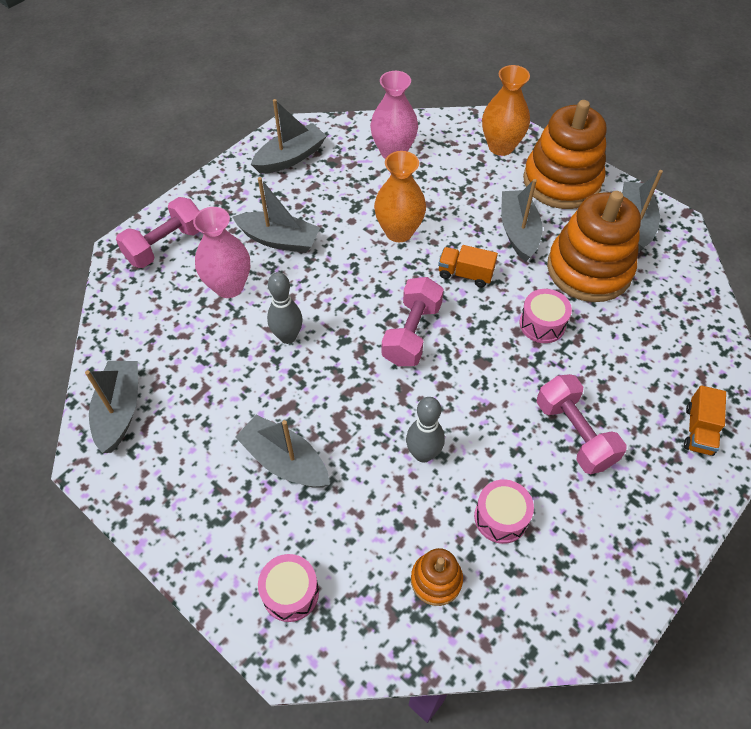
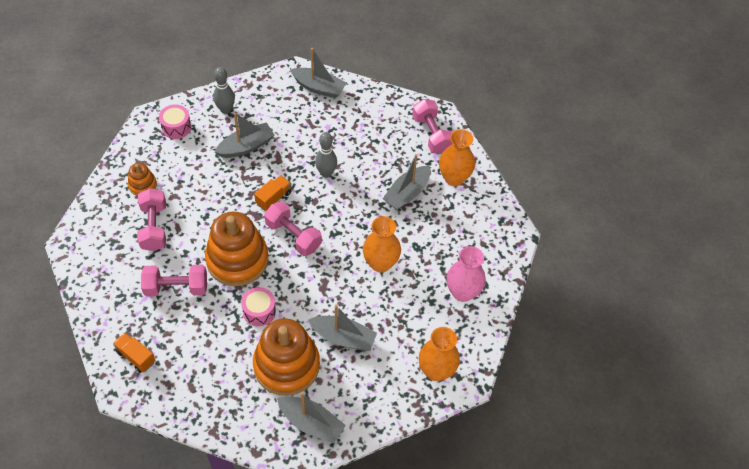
camera: 110 degrees right, 0 degrees up
(229, 286) = (380, 156): pink vase -> none
(231, 203) = (454, 178): none -> orange vase
(290, 157) = (485, 225): grey boat -> none
(423, 454) = (211, 208): grey bowling pin -> grey bowling pin (226, 110)
(465, 274) = (323, 286): orange truck -> orange truck (273, 198)
(501, 517) = (154, 227): pink drum -> pink dumbbell
(561, 181) = (378, 395): orange stacking toy -> orange stacking toy (237, 260)

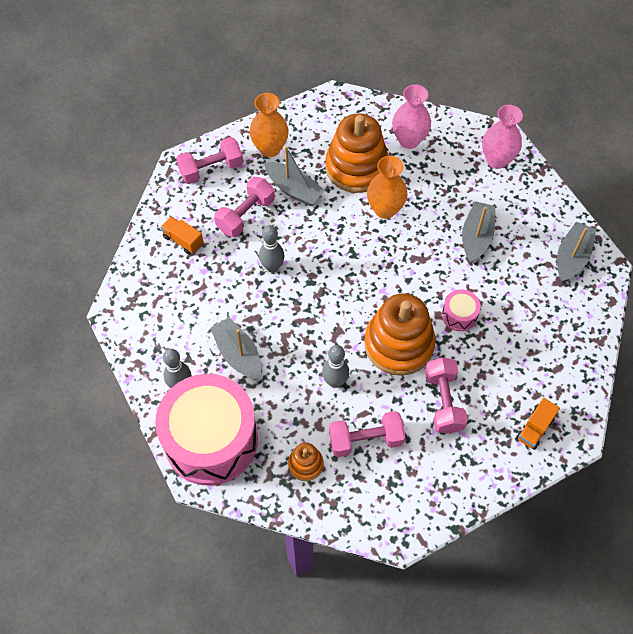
camera: 90 degrees left, 5 degrees up
(176, 127) = (211, 440): pink drum -> pink drum, size x2.47
(210, 210) = (335, 381): none -> grey bowling pin
(273, 198) = (312, 317): orange truck -> orange truck (183, 240)
(286, 365) = (516, 284): orange stacking toy -> orange stacking toy (356, 167)
(293, 236) = (361, 292): pink dumbbell -> pink dumbbell (245, 215)
(319, 88) = (142, 284): grey boat -> none
(436, 370) = (497, 160): orange vase -> pink vase

